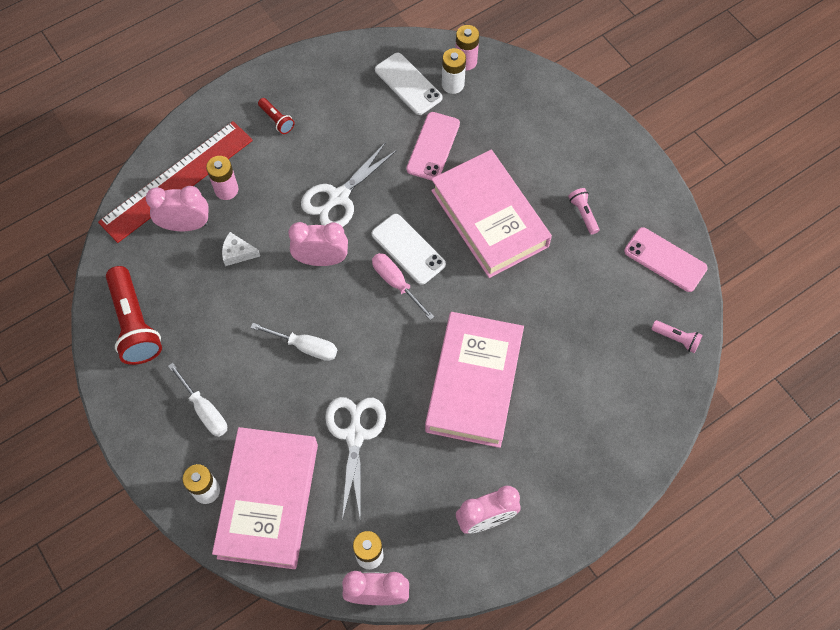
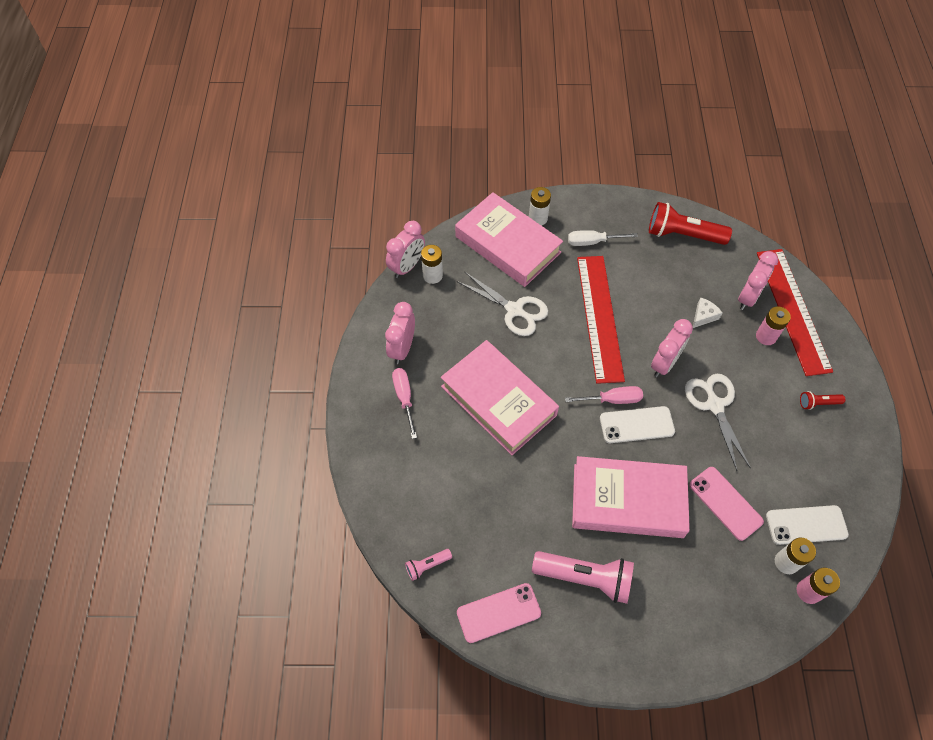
camera: 125 degrees right, 5 degrees down
(306, 347) = (599, 317): white screwdriver -> red ruler
(539, 475) = (404, 397): none -> pink screwdriver
(583, 214) = (585, 578): pink flashlight -> pink flashlight, size x2.09

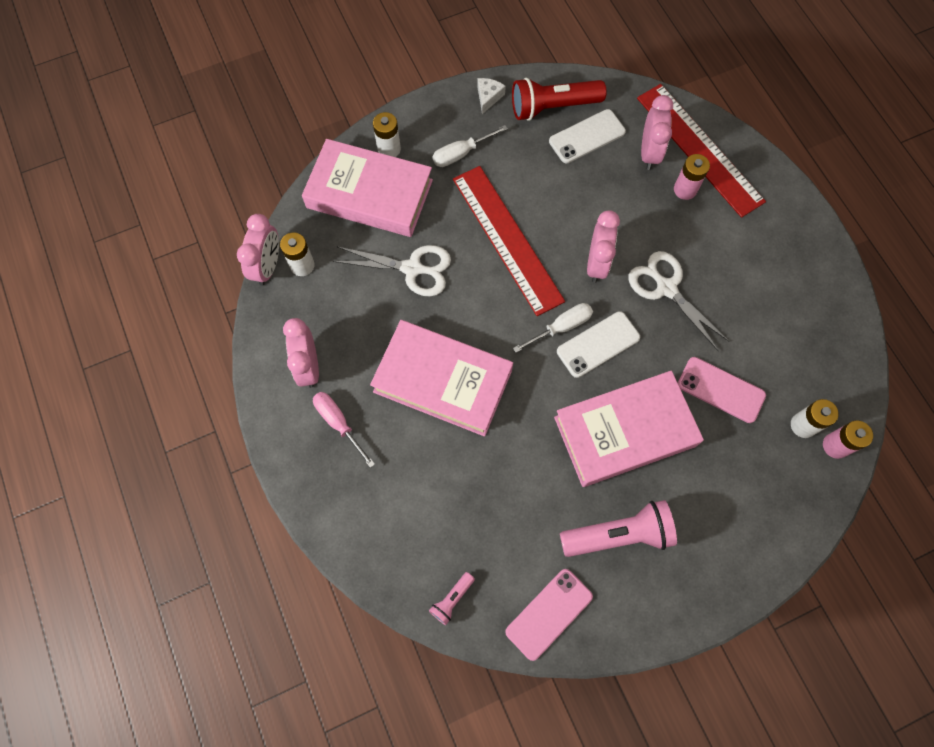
camera: 25 degrees left, 10 degrees up
(613, 399) = (561, 327): pink screwdriver -> white screwdriver
(703, 316) = (613, 192): white cheese -> white cheese (488, 97)
(806, 525) = (806, 377): white phone -> white phone (587, 137)
(818, 403) = (765, 242): red flashlight -> none

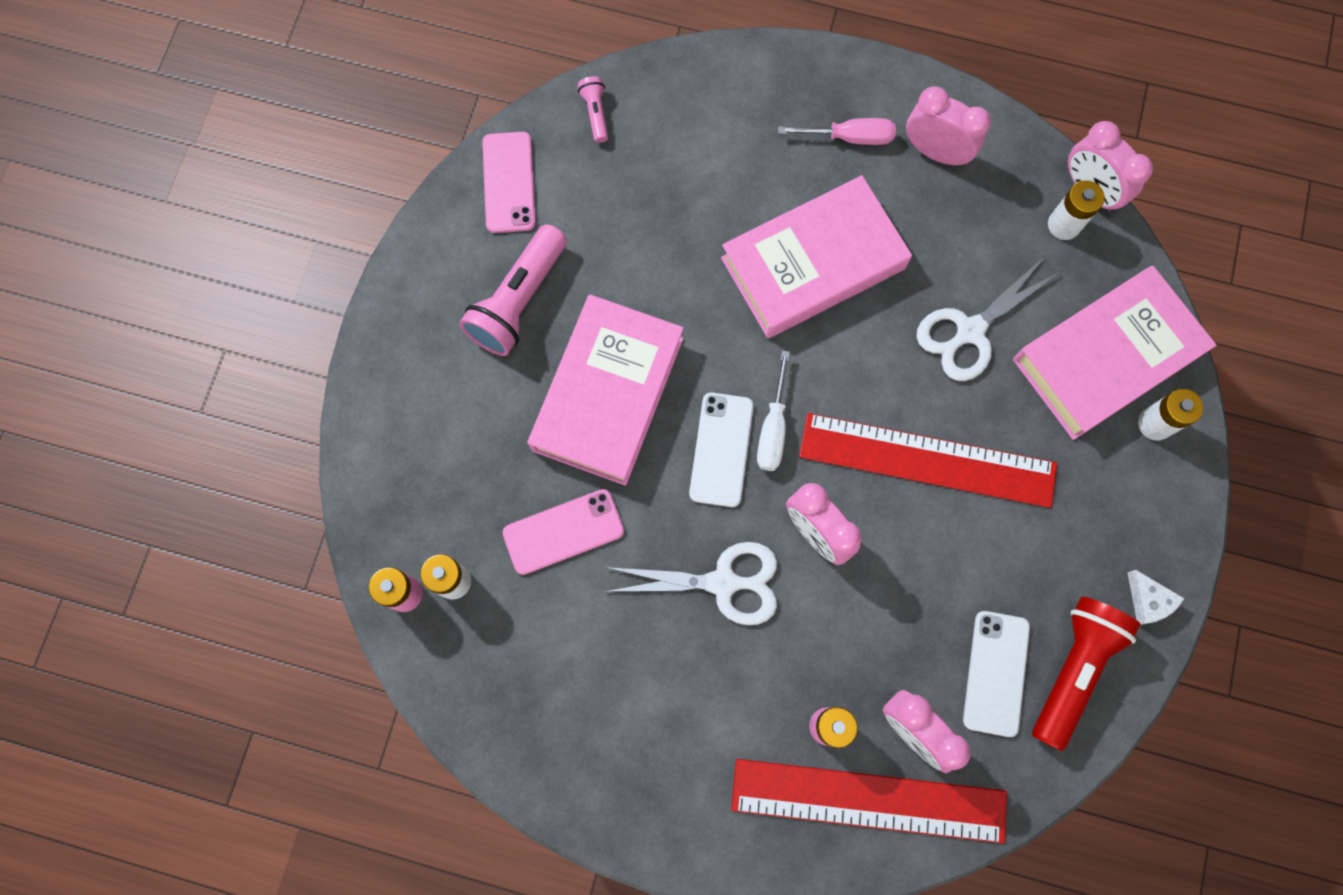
camera: 130 degrees right, 5 degrees up
(460, 154) = (1086, 500): white screwdriver -> none

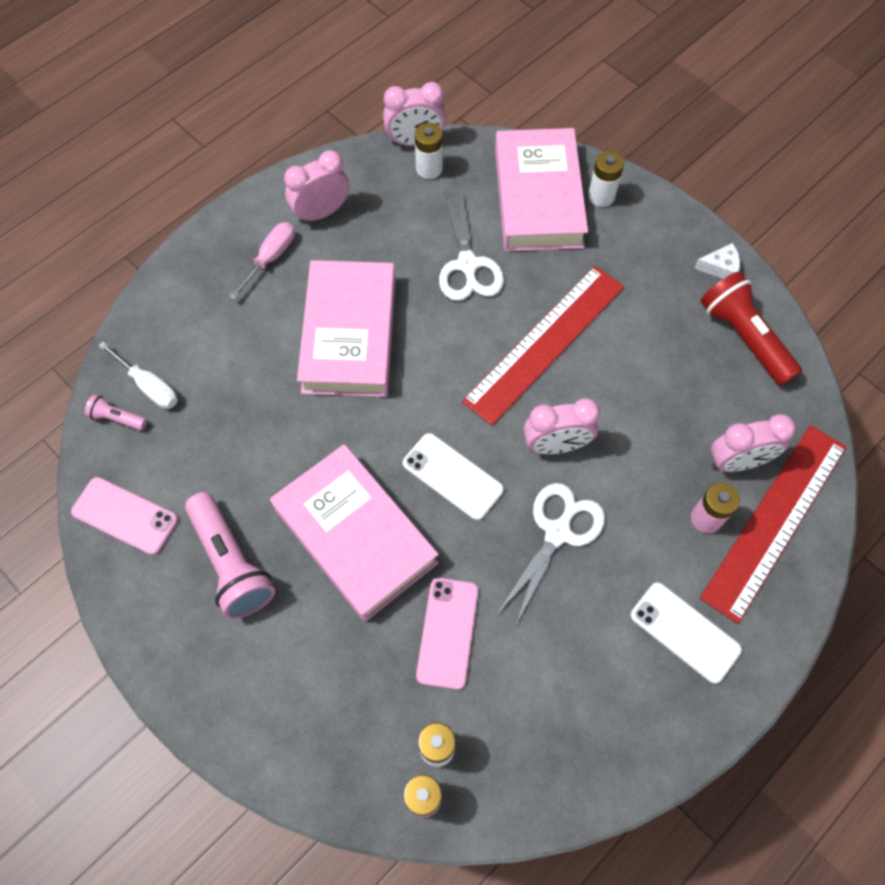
camera: 60 degrees left, 10 degrees down
(772, 429) = (459, 432): white screwdriver -> white screwdriver (149, 386)
(995, 673) = (722, 386): white phone -> white phone (684, 632)

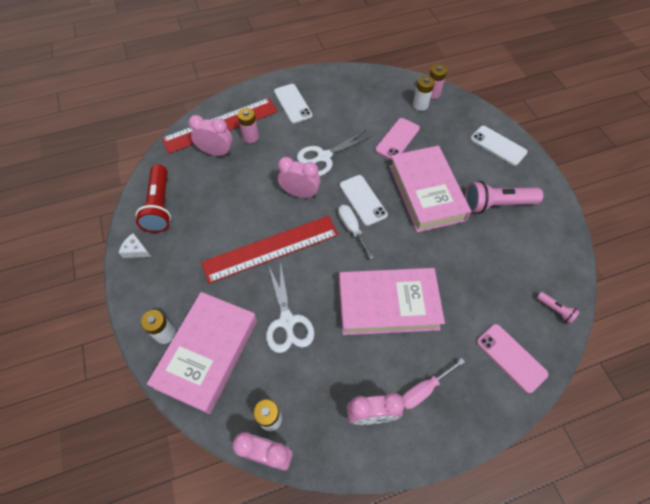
camera: 155 degrees left, 5 degrees down
(125, 515) = (554, 250): pink phone -> pink phone (511, 357)
(149, 386) = (531, 323): white screwdriver -> white screwdriver (352, 228)
(231, 563) = (496, 204): pink flashlight -> pink flashlight turned 90 degrees counterclockwise
(253, 704) = (498, 146): none -> white phone
(349, 334) = (388, 304): pink book -> pink book turned 60 degrees clockwise
(467, 265) = (287, 321): white scissors -> white scissors turned 150 degrees clockwise

